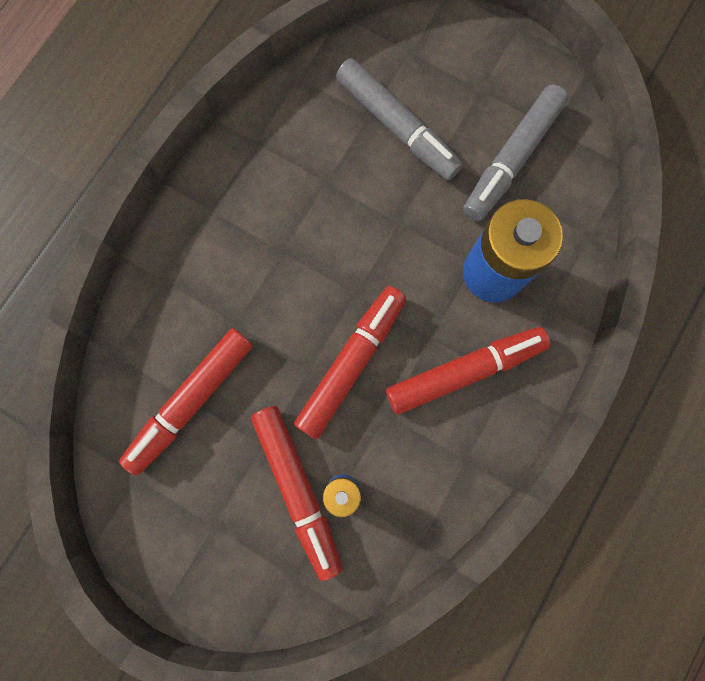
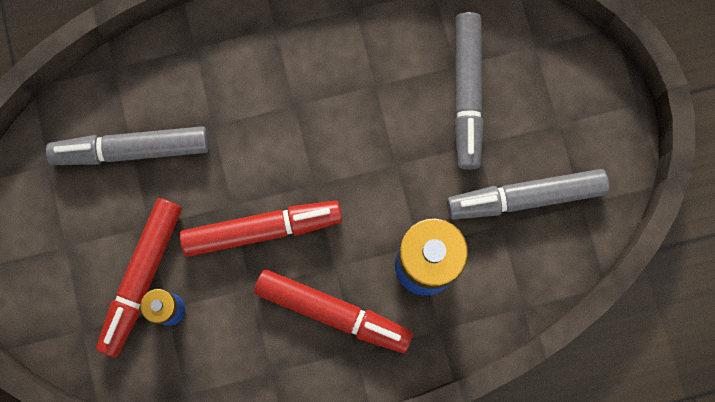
camera: 45 degrees right, 0 degrees up
(191, 401) = (132, 150): red marker -> grey marker

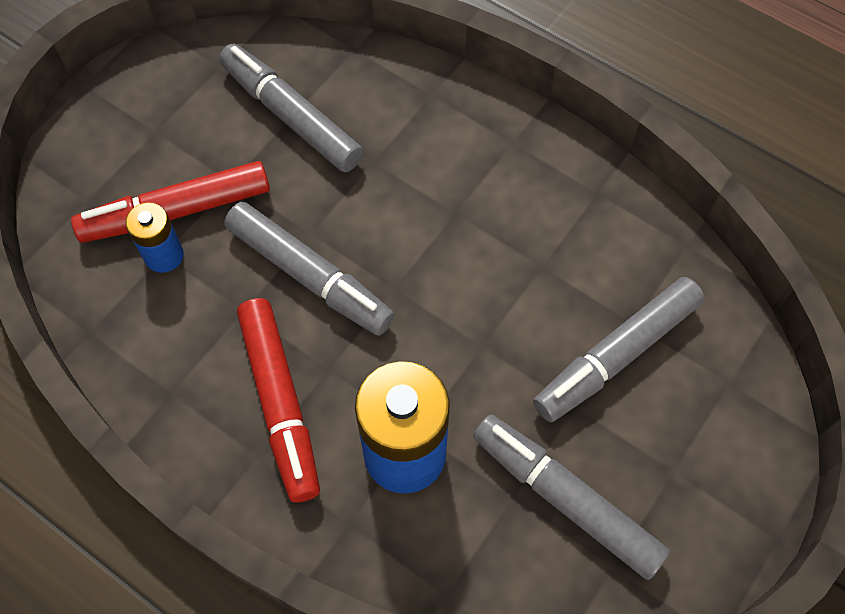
camera: 50 degrees right, 15 degrees down
(262, 229) = (309, 276): red marker -> grey marker

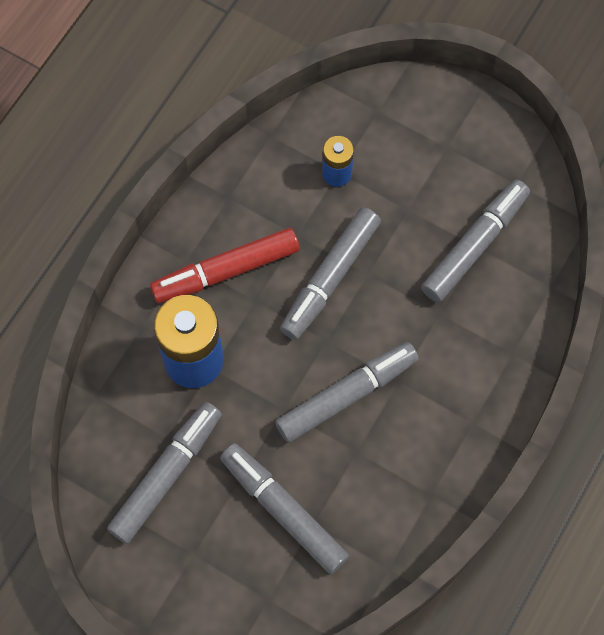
camera: 85 degrees right, 5 degrees up
(176, 211) = (376, 175): red marker -> none
(469, 270) = (346, 395): none -> grey marker

